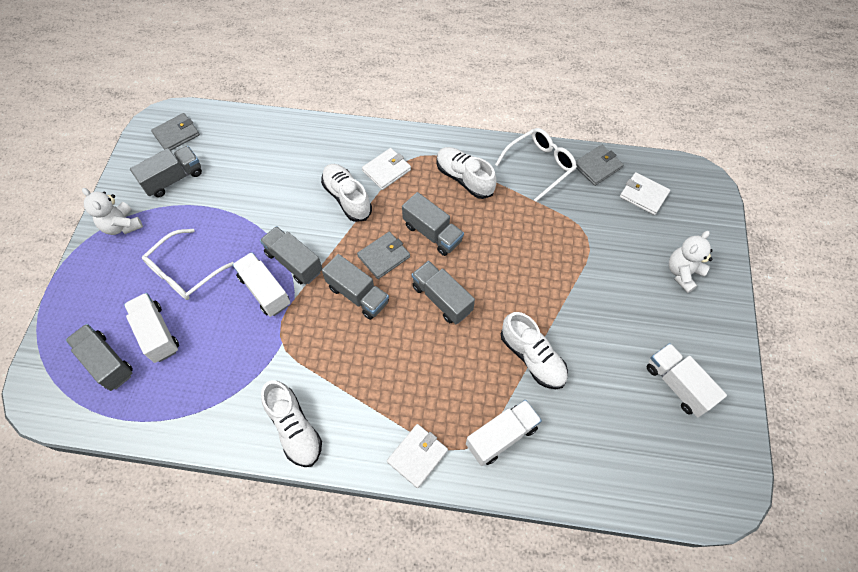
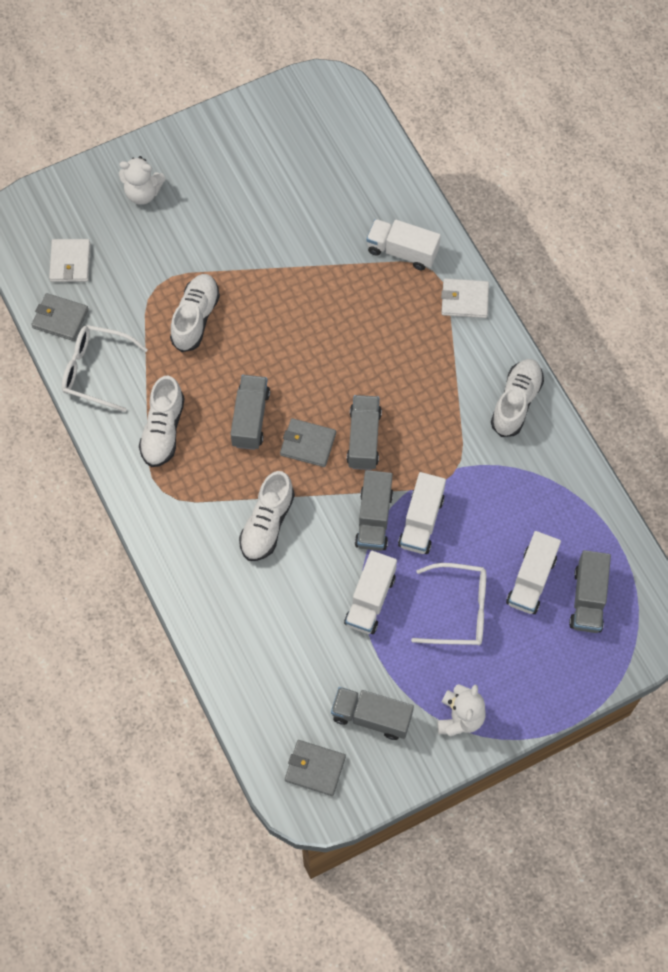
camera: 125 degrees left, 5 degrees up
(386, 170) = (205, 510): white wallet -> none
(442, 299) = (314, 367): grey truck -> none
(532, 357) = (317, 266): white shoe -> white shoe (195, 318)
(677, 385) = (261, 153): white truck -> white truck (370, 600)

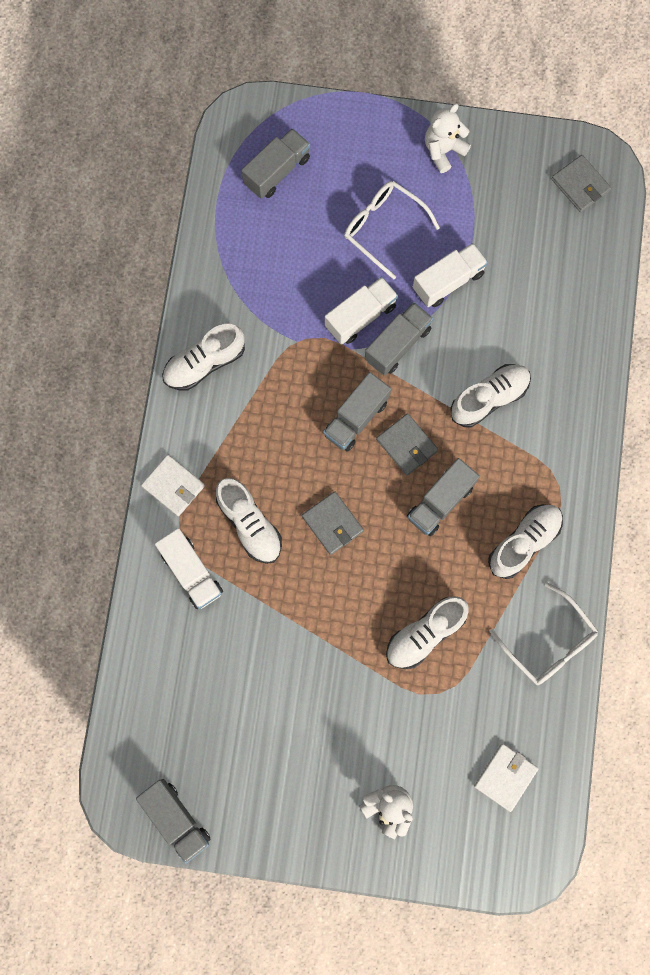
camera: 145 degrees left, 10 degrees up
(60, 318) = (550, 720): grey wallet -> grey wallet (332, 523)
(371, 717) = (511, 194): grey truck -> grey truck (176, 819)
(385, 310) = (250, 524): none -> white shoe
(531, 580) = (309, 213): white truck -> none

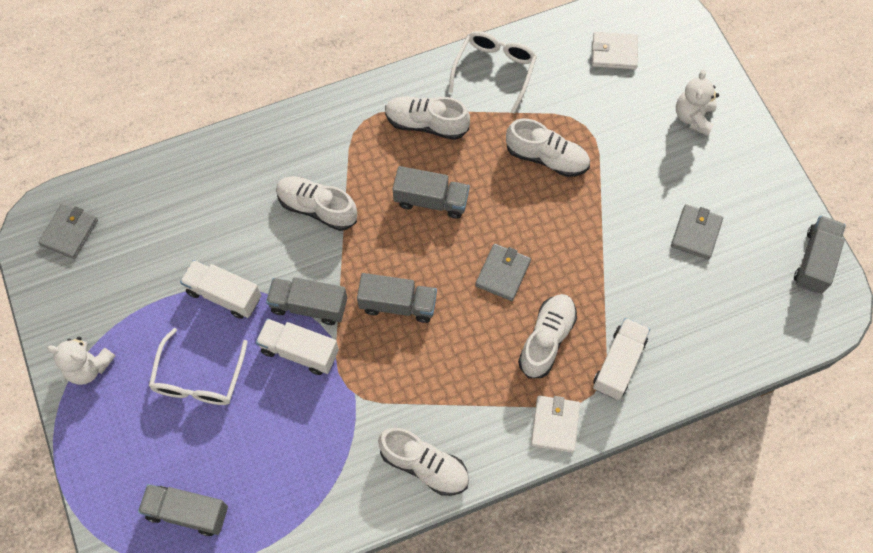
camera: 120 degrees left, 10 degrees down
(407, 445) = (398, 251): grey wallet -> grey wallet (696, 233)

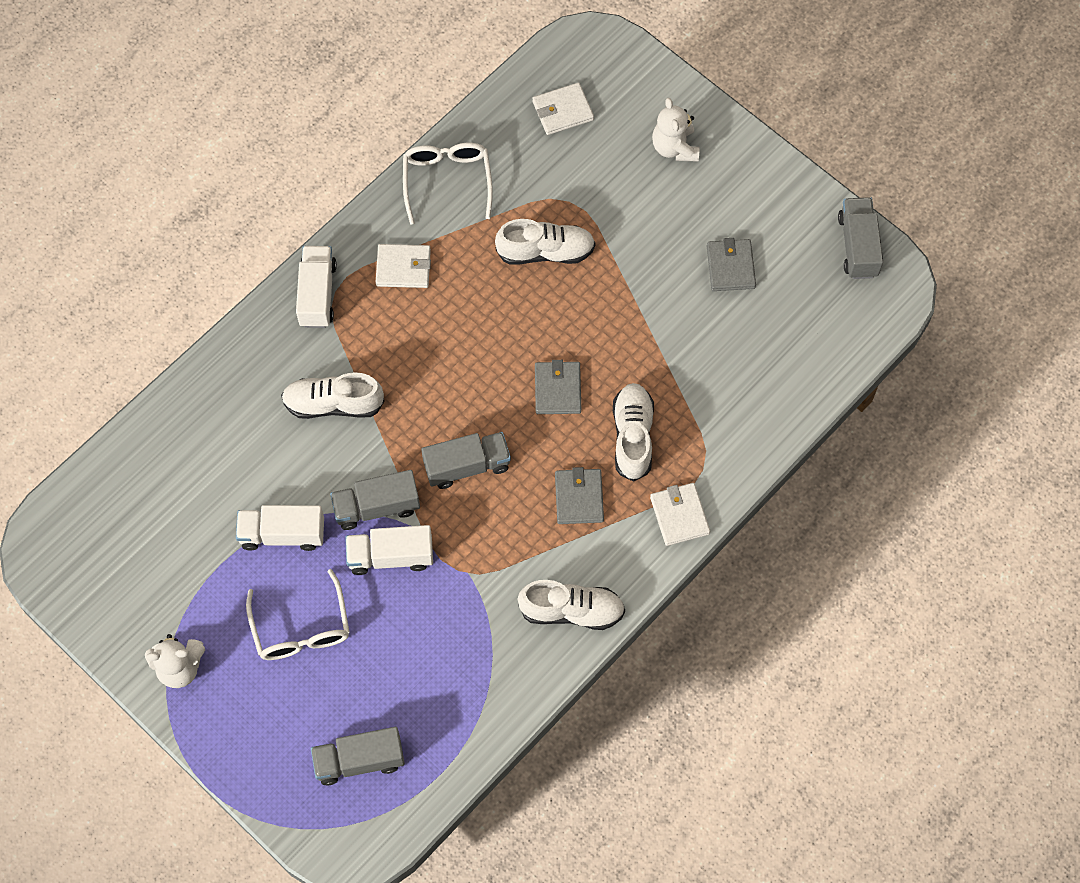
camera: 25 degrees left, 0 degrees up
(69, 232) = (81, 541): grey wallet -> grey wallet (579, 498)
(426, 124) = (403, 268): white shoe -> white wallet
(431, 200) = (448, 346): grey truck -> none
(618, 364) = (714, 430): white truck -> white truck (317, 294)

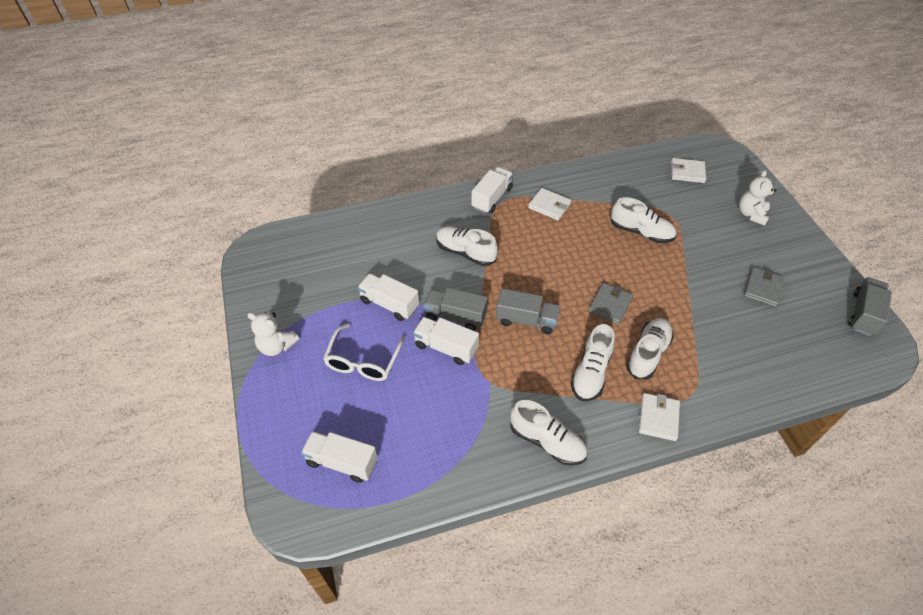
camera: 30 degrees right, 15 degrees down
(359, 760) = (342, 462): grey truck -> white truck
(447, 182) = (599, 178): white glasses -> none
(579, 498) = (591, 373): grey wallet -> white shoe

